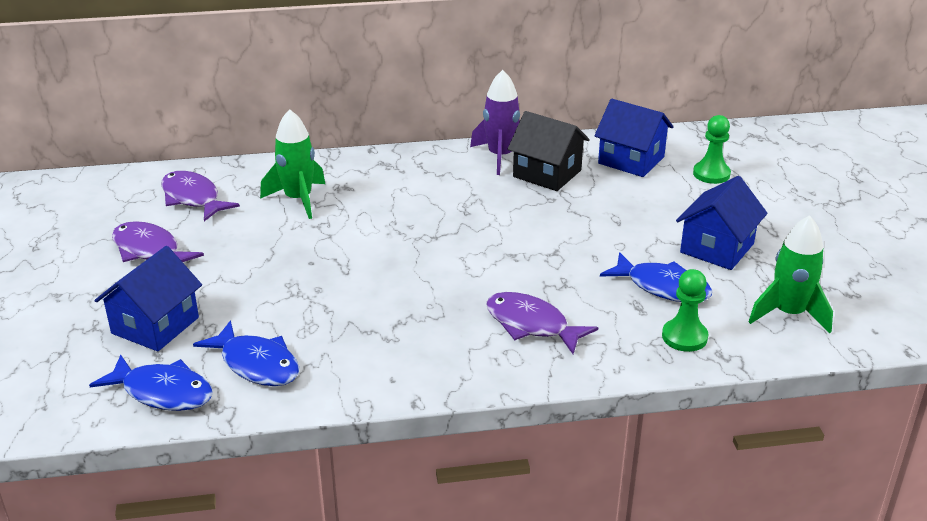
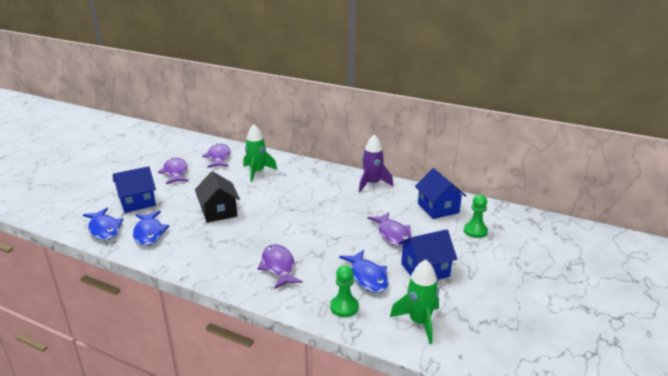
camera: 35 degrees right, 5 degrees down
(547, 173) = (384, 199): black house -> black house (219, 212)
(621, 218) = (393, 235): none -> purple fish

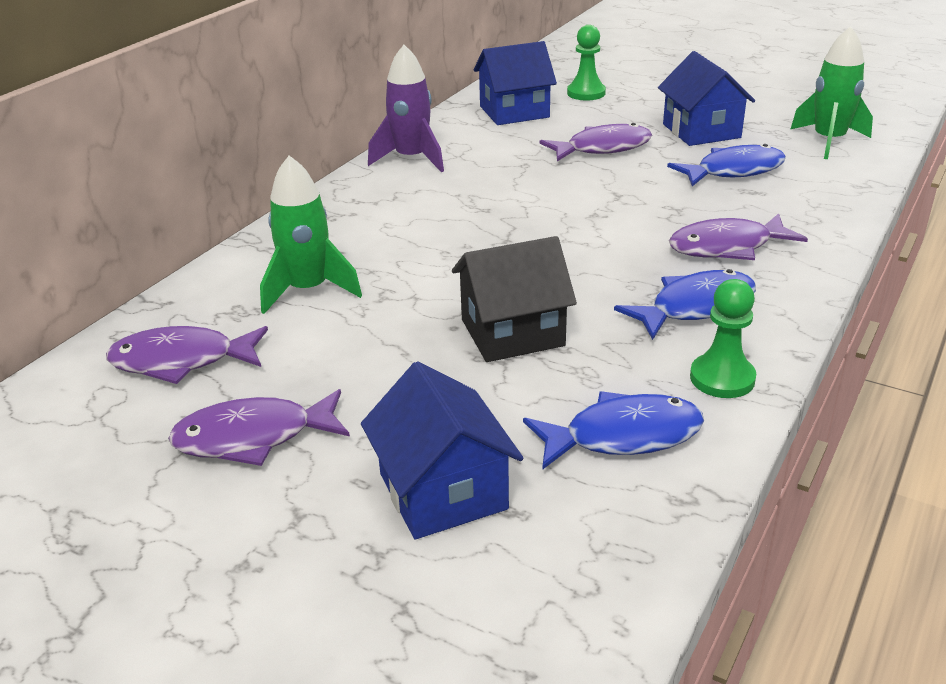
camera: 85 degrees left, 5 degrees up
(104, 229) = (608, 535): blue fish -> blue fish (695, 307)
(344, 307) = (820, 189): green pawn -> green pawn (722, 378)

